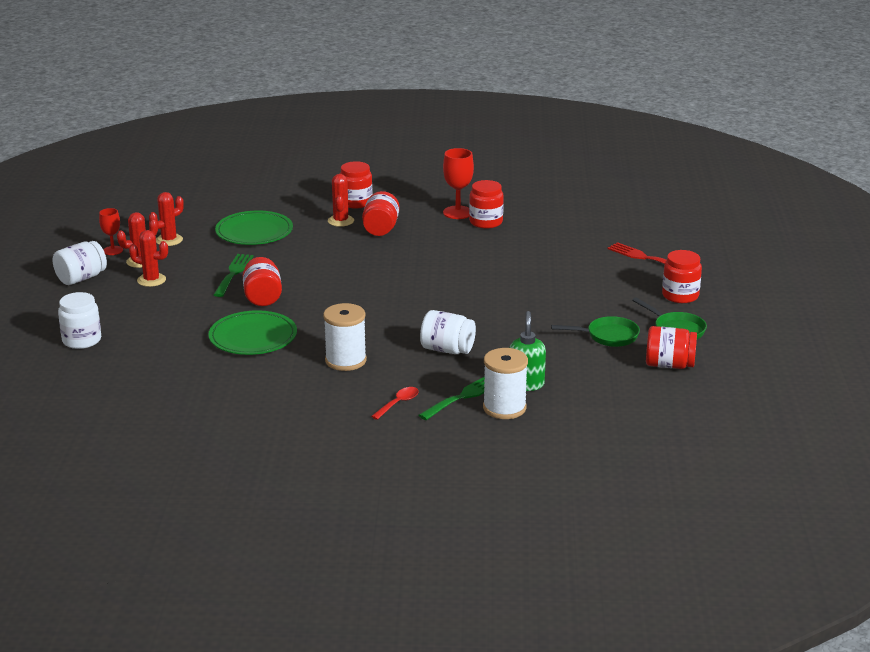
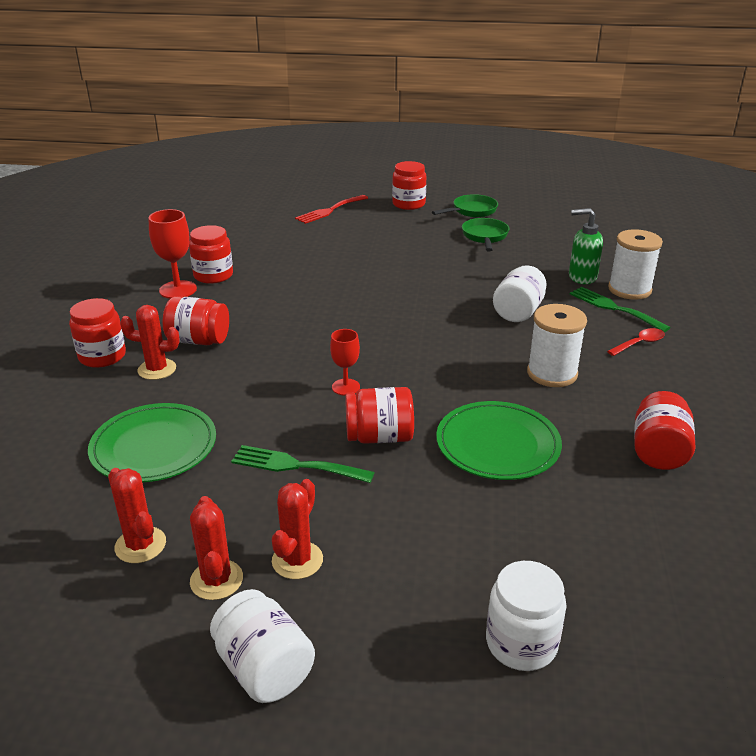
camera: 85 degrees left, 5 degrees up
(113, 250) = (152, 625): red goblet -> red goblet (345, 387)
(398, 403) = (639, 343): red spoon -> red spoon turned 105 degrees clockwise
(669, 365) = (534, 219): red jar -> red jar (658, 451)

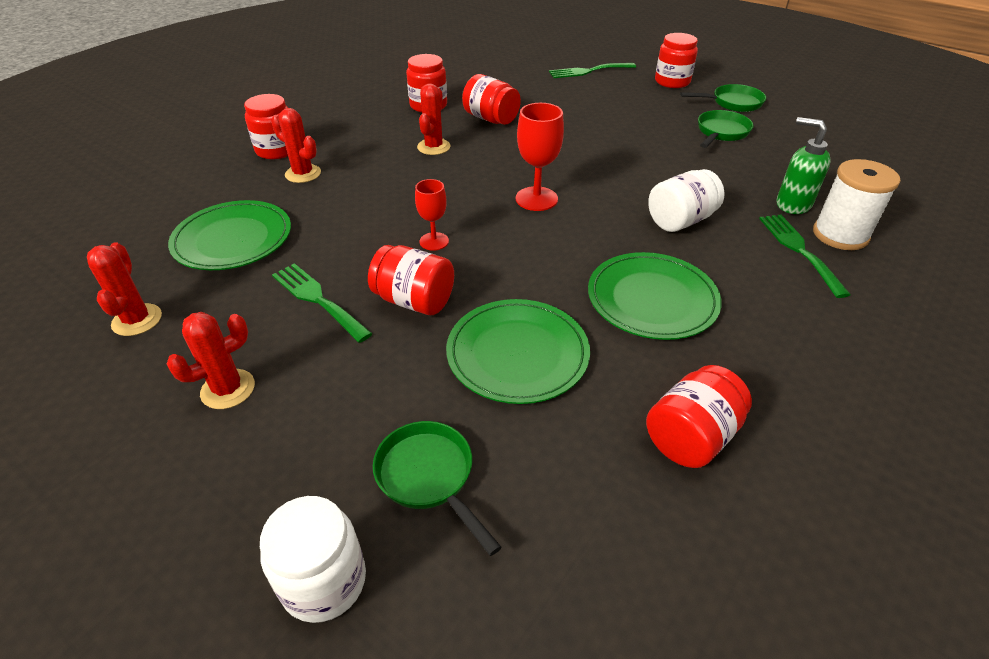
camera: 30 degrees right, 10 degrees up
(178, 290) = (388, 110): red goblet -> red goblet (536, 199)
(199, 340) = (359, 159): red jar -> red jar (491, 119)
(216, 580) = (153, 377): red cactus -> red cactus (433, 147)
(264, 668) = (101, 477): white jar -> none
(330, 210) = (588, 71): red fork -> green fork
(521, 548) = (429, 477): none -> green pan
(552, 373) = (652, 299): white spool -> green plate
(639, 343) = (792, 301): red spoon -> none

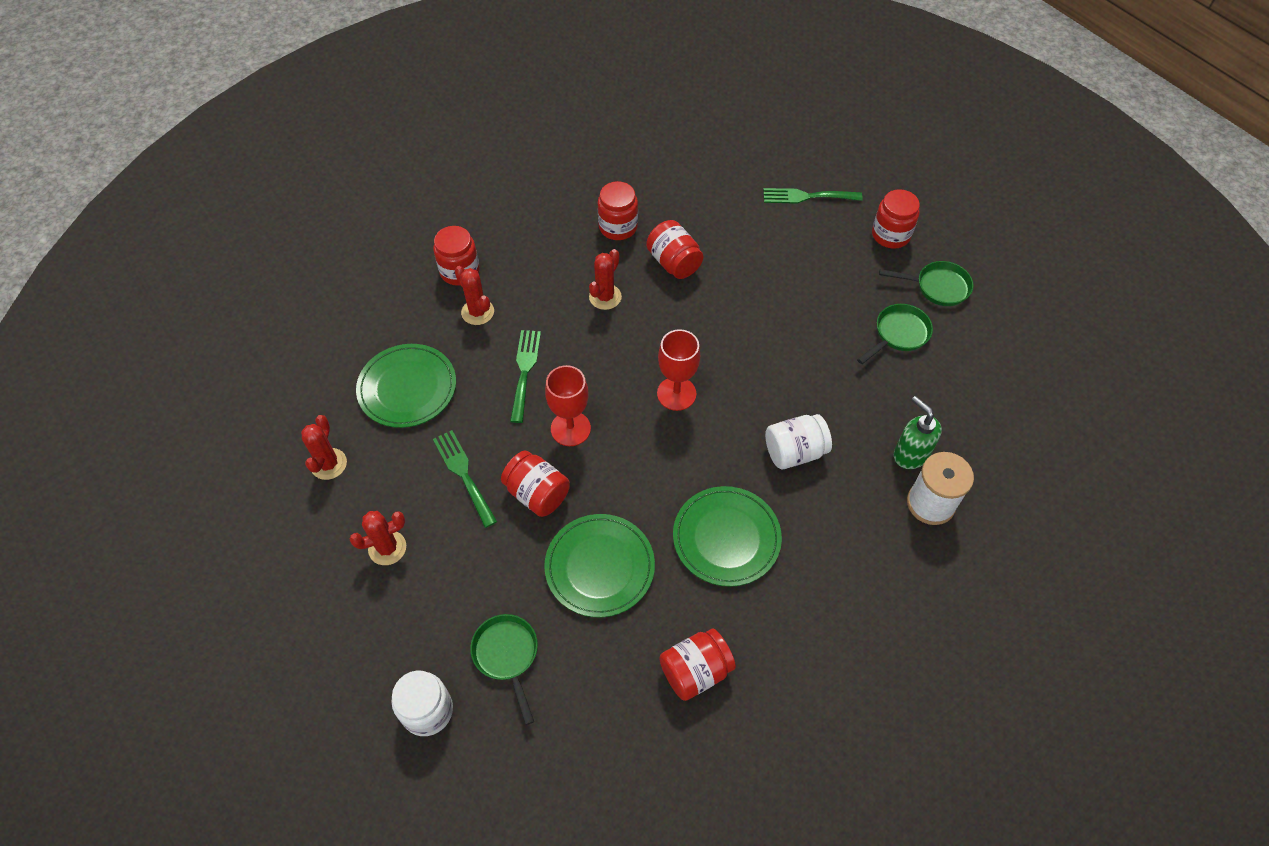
camera: 15 degrees right, 15 degrees up
(434, 241) = (570, 428): red goblet -> red goblet, size x1.58
(799, 250) = (882, 513): green fork -> green fork (525, 371)

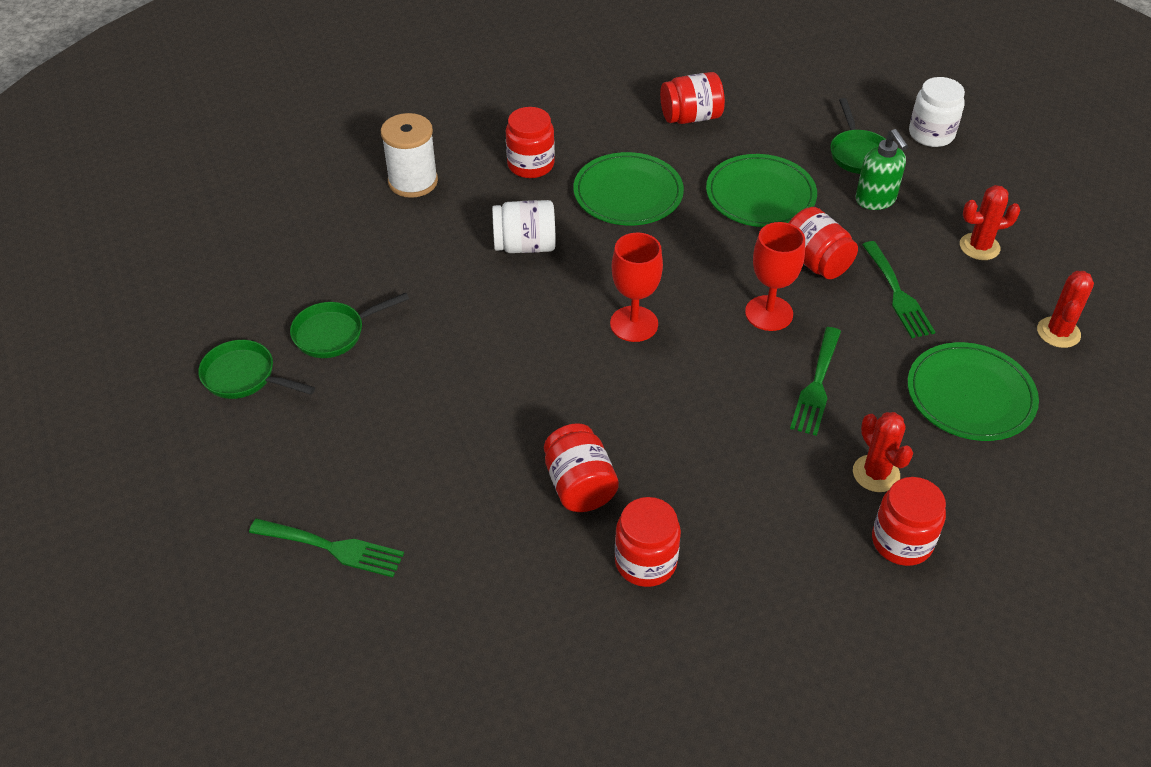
camera: 165 degrees left, 10 degrees down
(605, 297) = (692, 457): red cactus -> none
(890, 235) = (252, 459): red jar -> red jar (530, 165)
(910, 454) = (405, 221): green soap dispenser -> green soap dispenser (875, 200)

